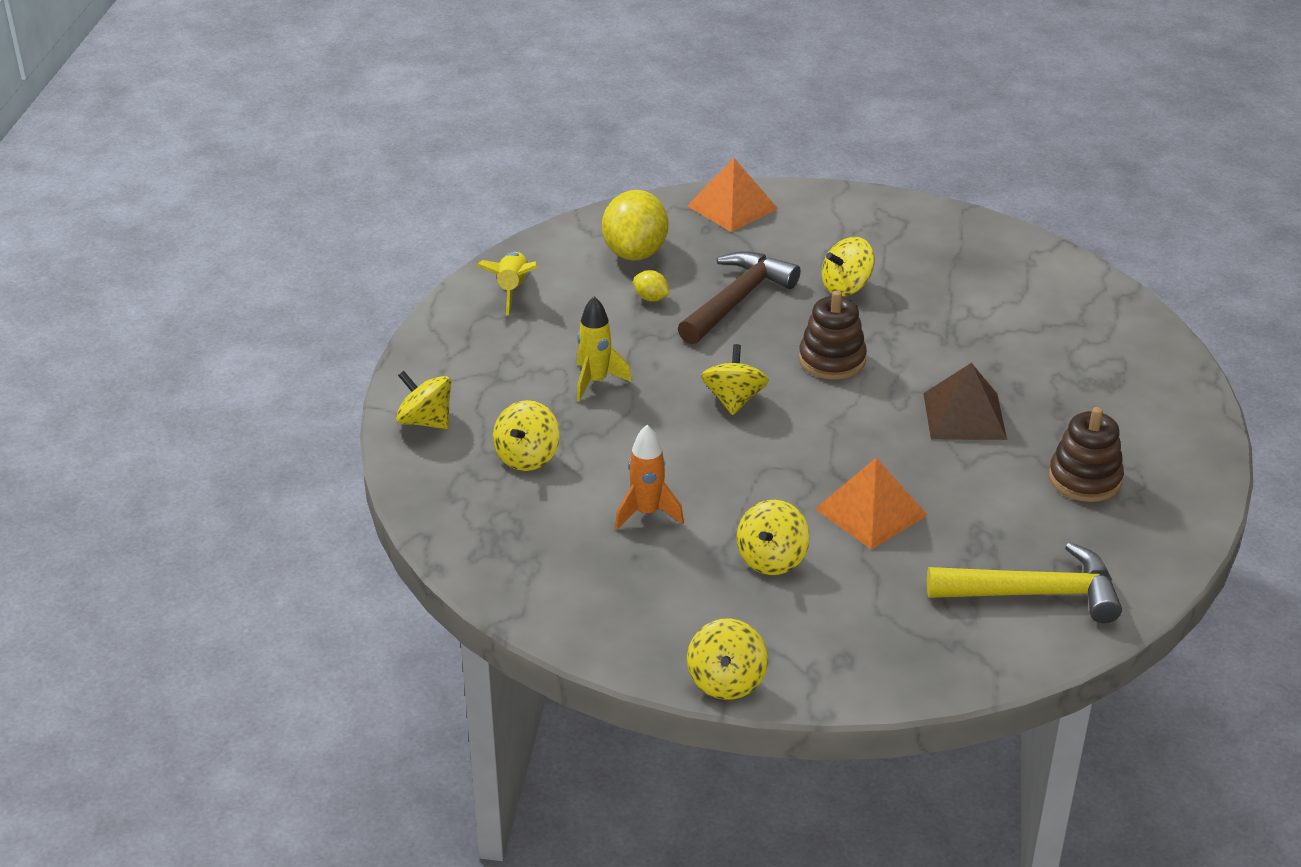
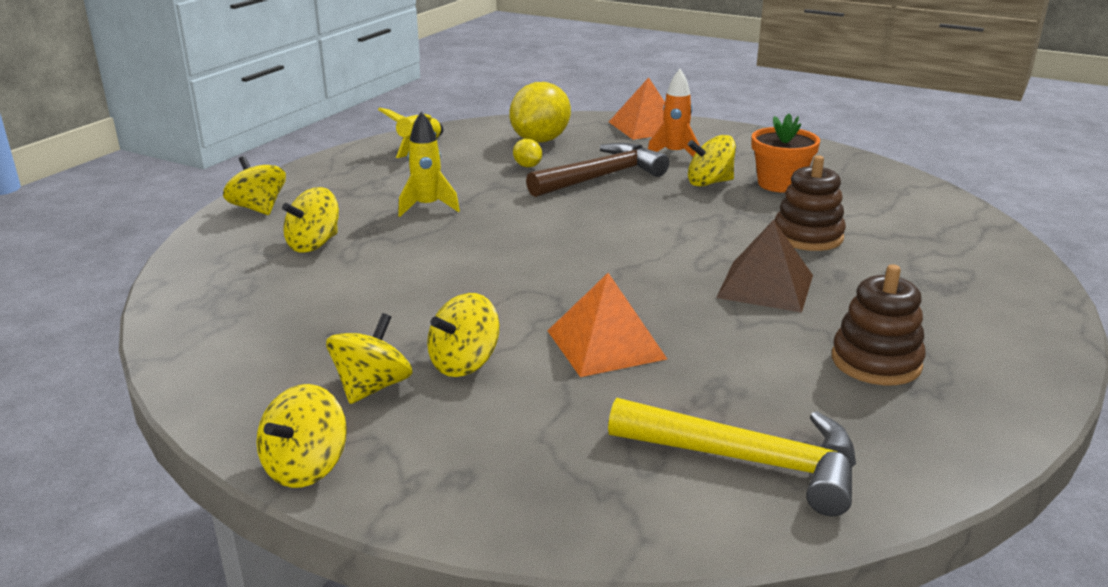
camera: 20 degrees right, 10 degrees down
(647, 513) = (376, 302): orange rocket -> orange rocket (674, 154)
(734, 400) = (540, 237): yellow spinning top -> yellow spinning top (372, 387)
(832, 360) = (657, 226): brown stacking toy -> brown stacking toy (808, 236)
(913, 275) = (780, 184): none -> orange flower pot

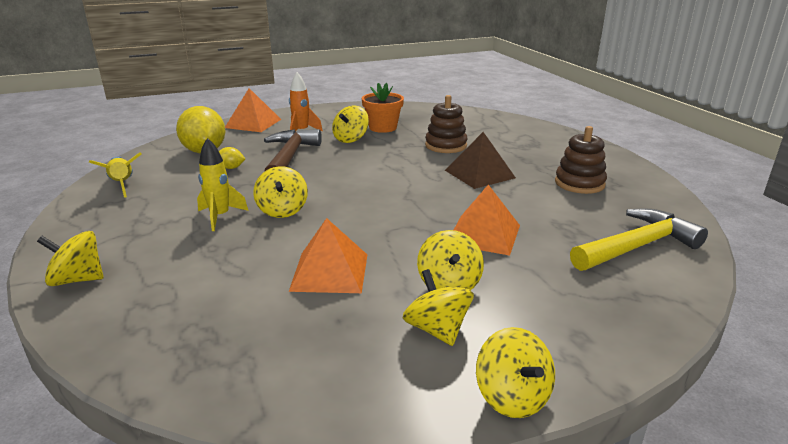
camera: 50 degrees left, 0 degrees up
(314, 244) = (190, 277): yellow spinning top -> yellow spinning top (282, 210)
(403, 295) = (329, 272): none -> orange pyramid

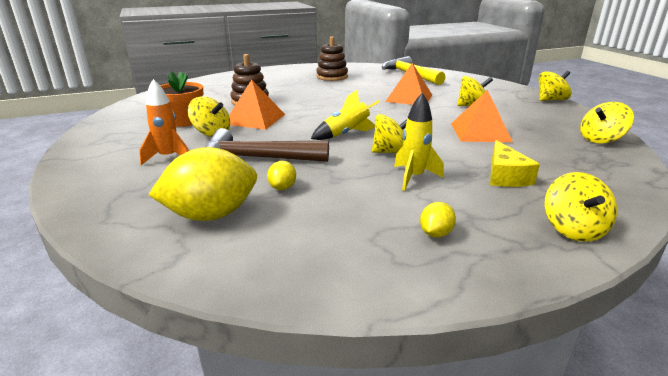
camera: 90 degrees left, 0 degrees up
(122, 185) = (336, 261): yellow rocket -> yellow rocket (346, 134)
(125, 218) = (435, 233): none -> yellow lemon
(196, 266) = (505, 176): none -> yellow cheese
(253, 123) = (100, 192): orange pyramid -> orange pyramid (255, 119)
(437, 329) = (517, 109): yellow spinning top -> yellow spinning top (600, 139)
(479, 174) = (314, 95): brown pyramid -> none

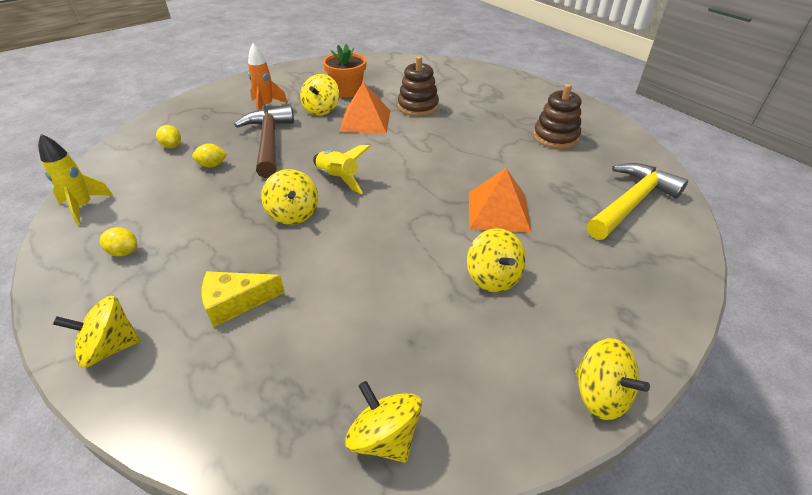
camera: 75 degrees right, 15 degrees up
(211, 215) = (172, 146): yellow lemon -> yellow lemon, size x0.45
(413, 177) = (231, 233): yellow rocket -> yellow rocket (84, 207)
(480, 132) = (376, 284): orange pyramid -> none

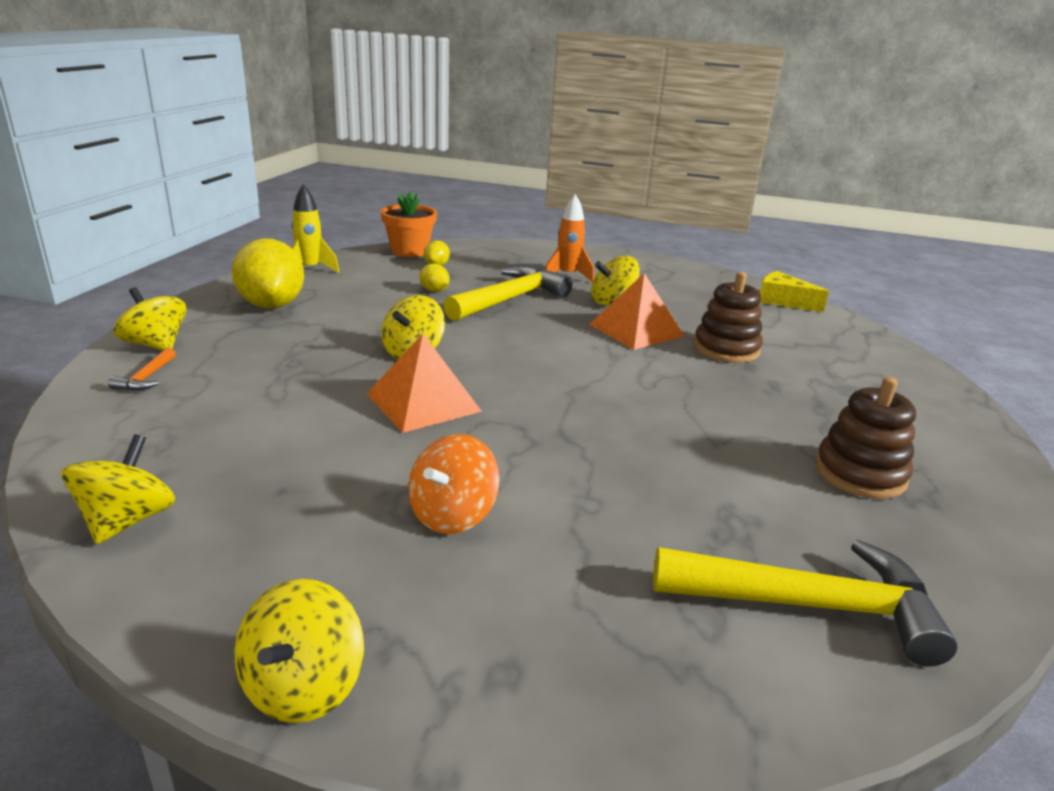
camera: 50 degrees right, 15 degrees down
(124, 252) = (272, 305): yellow lemon -> yellow lemon, size x2.23
(169, 370) = (146, 378): none -> orange hammer
(236, 302) = (254, 374): yellow cheese -> yellow cheese (782, 301)
(269, 142) = (510, 299): brown hammer -> yellow hammer
(338, 178) = (504, 353): yellow rocket -> none
(347, 91) = (674, 300): orange flower pot -> orange flower pot (409, 251)
(493, 277) = (452, 515): yellow spinning top -> orange spinning top
(498, 211) = (595, 477): orange pyramid -> orange pyramid (423, 402)

